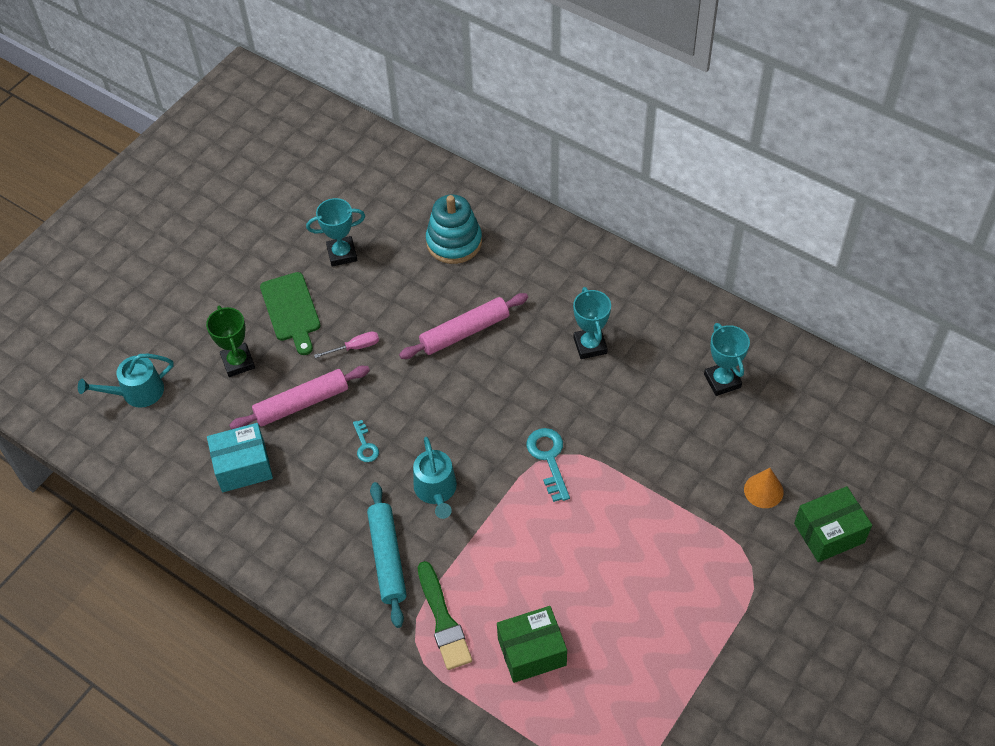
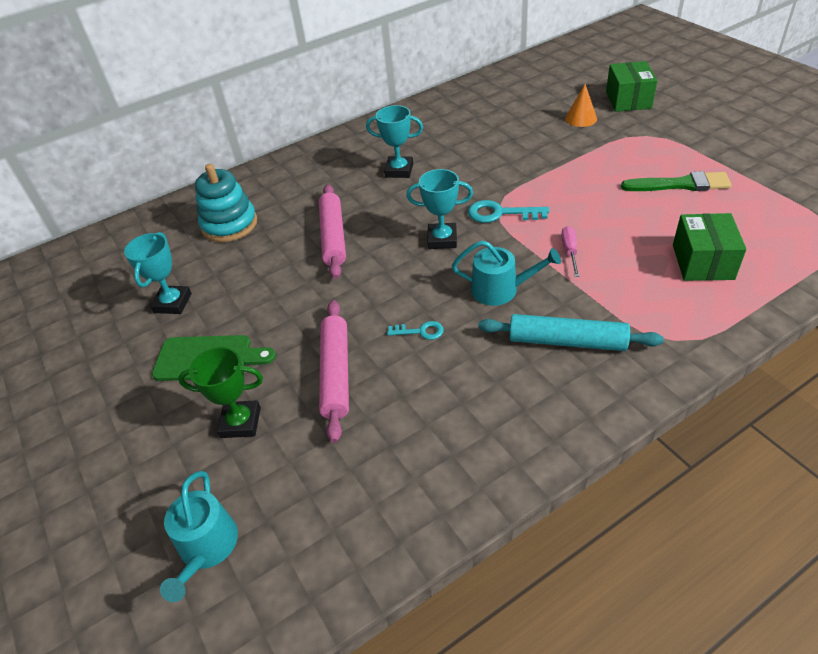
camera: 65 degrees left, 10 degrees down
(243, 467) = (390, 447): turquoise box -> none
(355, 347) = (295, 315): pink screwdriver -> pink screwdriver (570, 251)
(443, 620) = (654, 314): green brush -> green brush (680, 184)
(722, 381) = (474, 117): turquoise trophy -> turquoise trophy (442, 239)

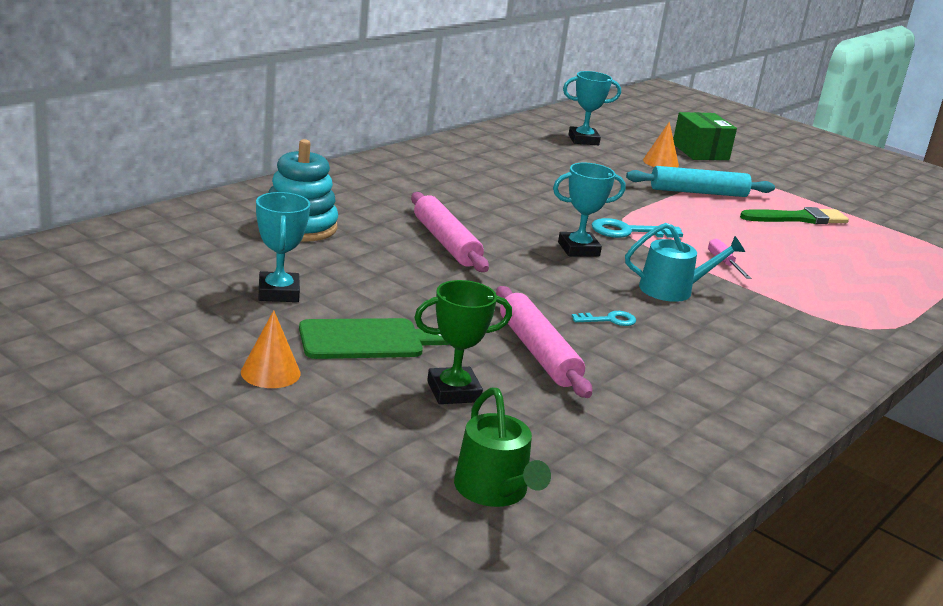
camera: 25 degrees left, 20 degrees down
(117, 396) = (270, 372): none -> orange cone
(206, 548) = (494, 490): turquoise watering can -> green watering can
(399, 170) = (484, 191): turquoise trophy -> turquoise trophy (583, 140)
(567, 341) = (769, 328): turquoise rolling pin -> turquoise rolling pin (698, 192)
(703, 262) = (858, 274): green box -> none

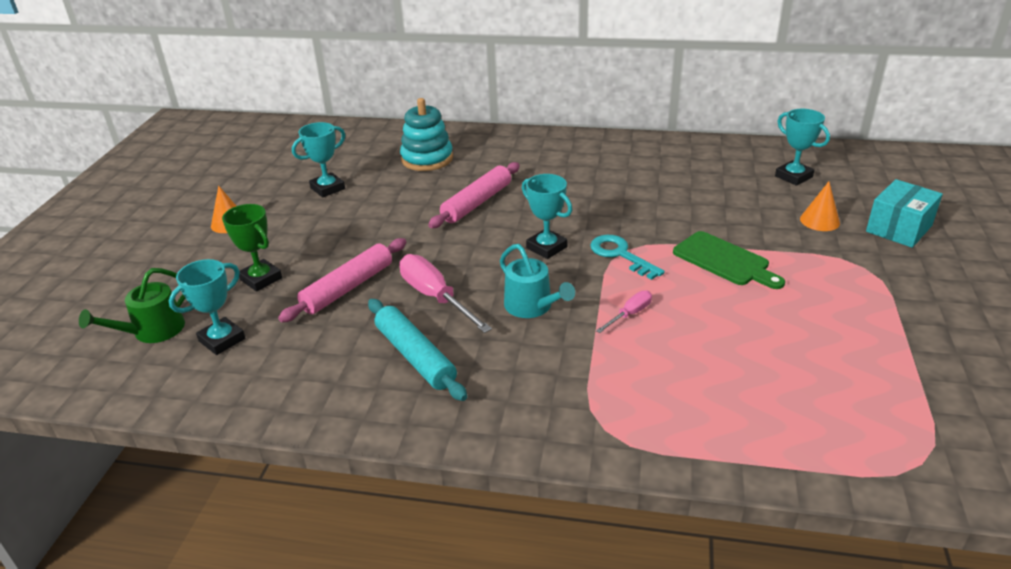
camera: 65 degrees right, 10 degrees up
(367, 340) = (298, 232): green cutting board -> green cutting board (724, 260)
(567, 450) = (222, 340): none -> turquoise trophy
(609, 320) = (435, 297): turquoise key -> pink screwdriver
(698, 192) = (782, 257): turquoise rolling pin -> turquoise rolling pin (415, 356)
(700, 152) = (898, 228): green box -> turquoise box
(798, 218) = (825, 324): green brush -> none

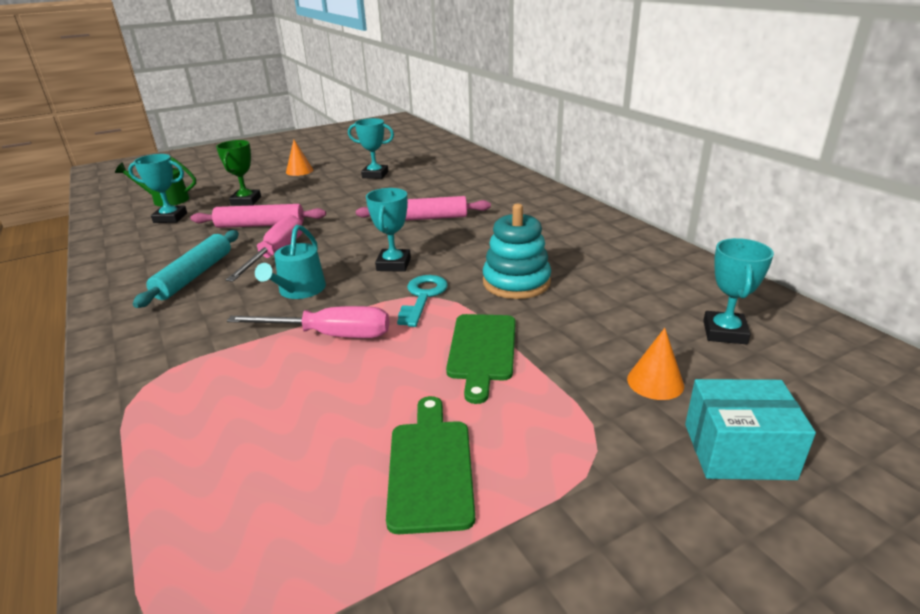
camera: 50 degrees right, 5 degrees down
(427, 159) = (460, 182): turquoise stacking toy -> turquoise stacking toy (516, 282)
(630, 314) = (330, 335): pink screwdriver -> pink screwdriver, size x1.88
(832, 327) = (430, 467): none -> green cutting board

